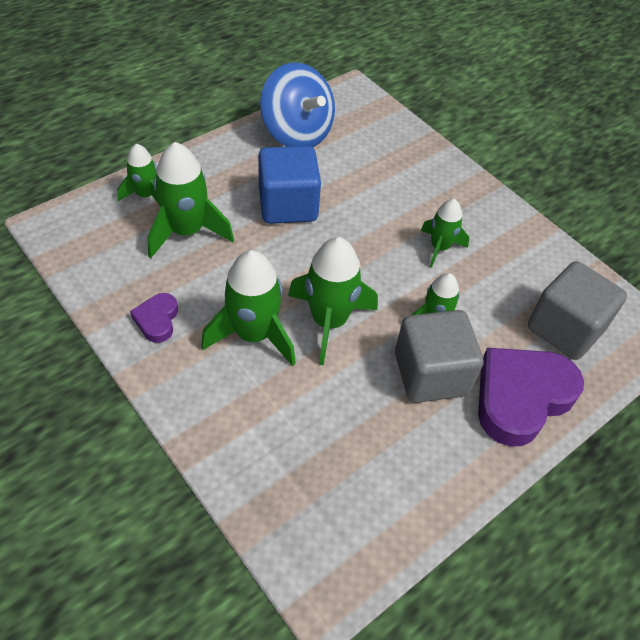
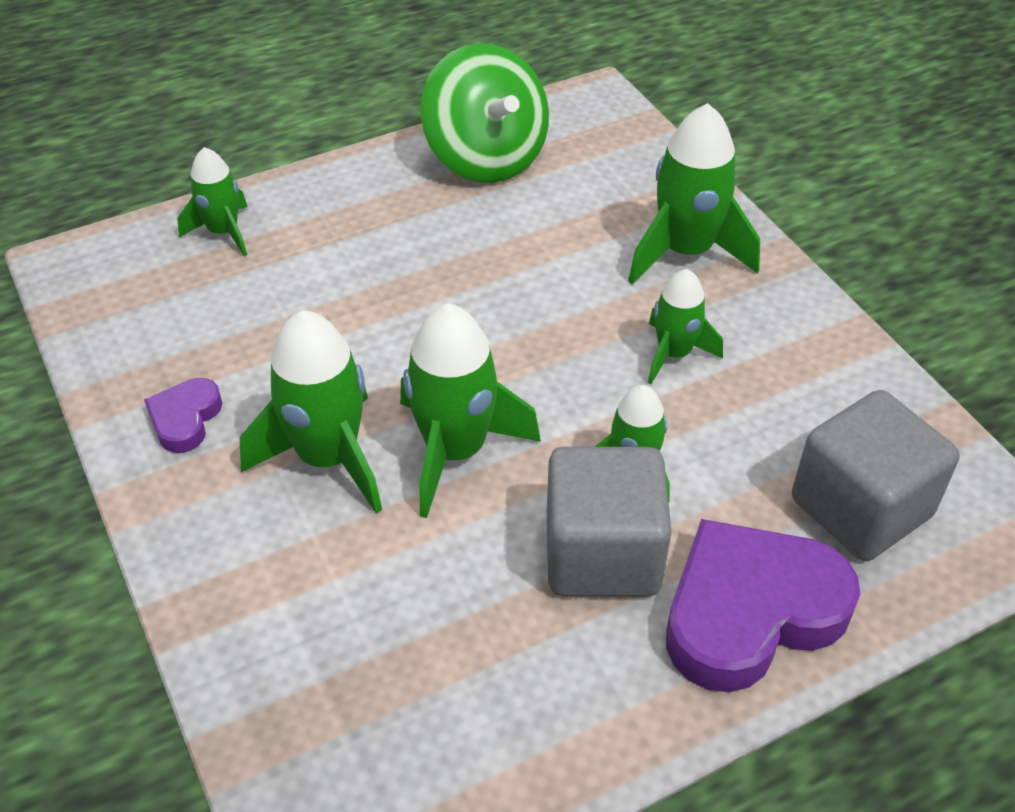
camera: 15 degrees right, 5 degrees down
(187, 231) = (270, 291): green rocket -> green rocket (686, 252)
(288, 205) = (440, 265): blue cube -> none
(296, 133) = (485, 157): blue spinning top -> green spinning top

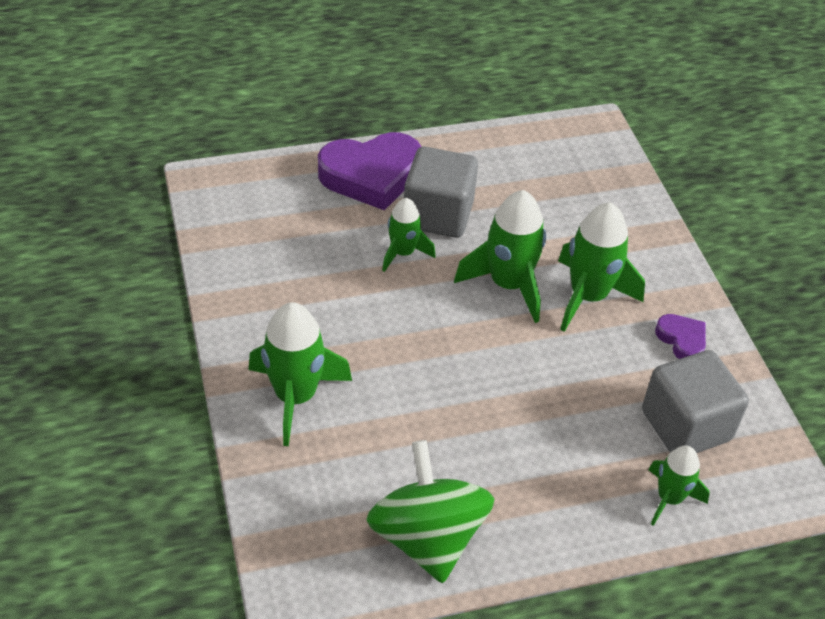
camera: 170 degrees left, 0 degrees up
(185, 419) = (682, 340): purple heart -> purple heart turned 60 degrees counterclockwise
(674, 354) = (344, 317): green rocket -> none
(860, 508) = (283, 208): grey cube -> grey cube (686, 425)

